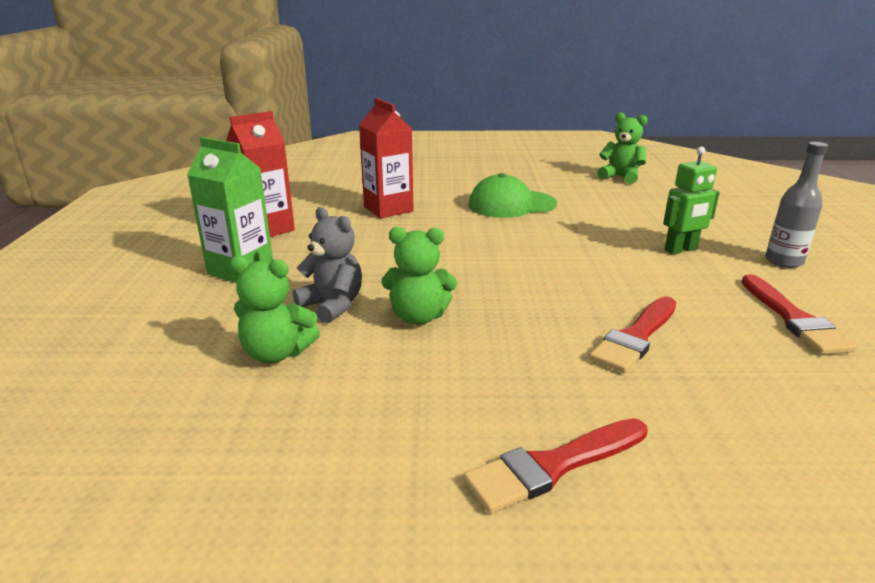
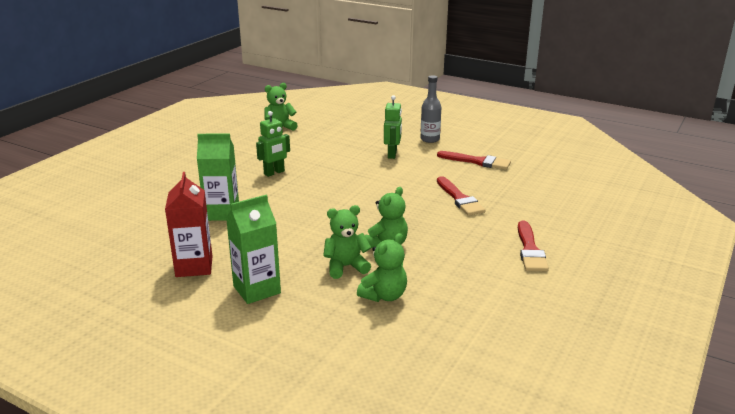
camera: 60 degrees left, 0 degrees up
(332, 305) = (346, 267): grey teddy bear -> green teddy bear
(388, 209) = (222, 213): red carton -> green carton
(511, 204) = (274, 173): green cap -> green robot

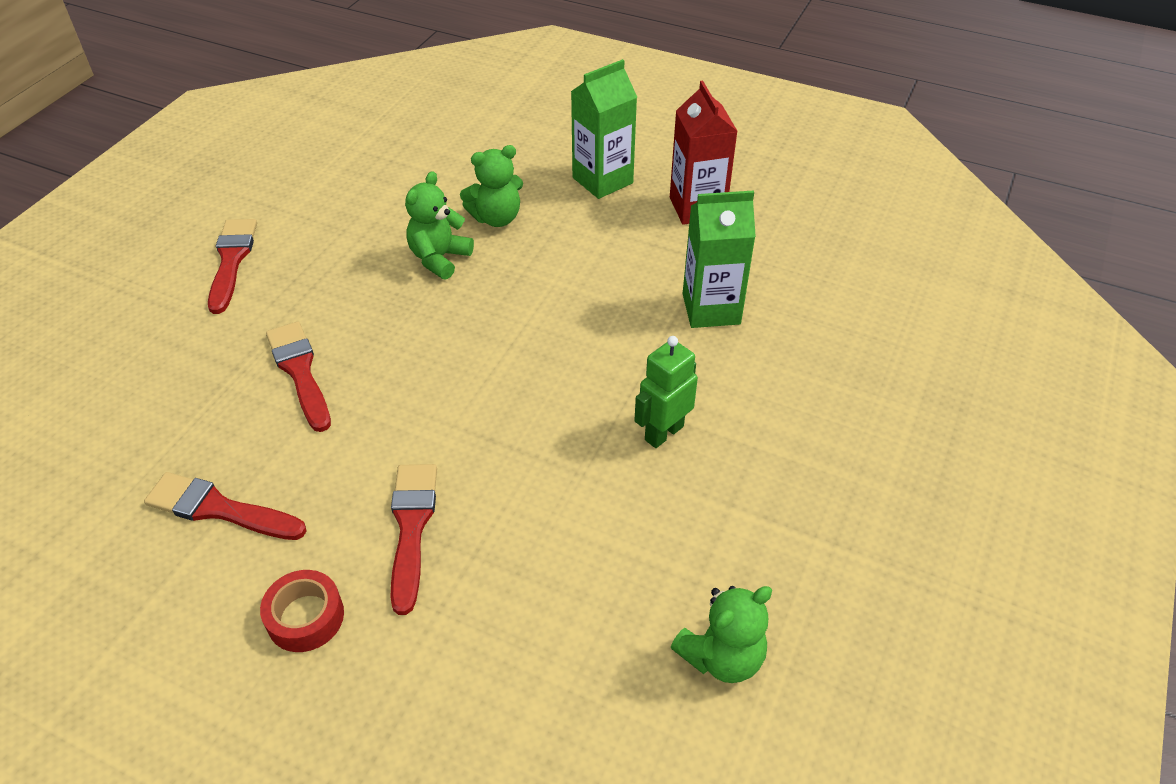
camera: 175 degrees right, 20 degrees up
(384, 296) = (447, 181): green teddy bear -> none
(392, 154) = (411, 527): green robot -> red brush
(430, 139) = (305, 617): grey bottle -> red tape

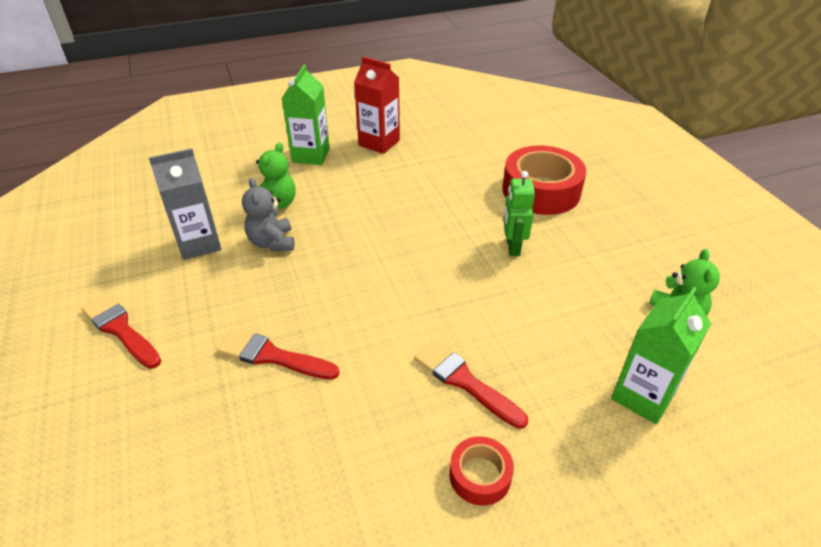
camera: 45 degrees left, 5 degrees down
(219, 509) = (337, 469): red brush -> none
(380, 218) = (199, 244): none -> grey carton
(439, 258) = (272, 242): green teddy bear -> grey teddy bear
(711, 309) = (452, 182): green carton -> green carton (643, 396)
(804, 391) = (541, 191): none -> red tape

